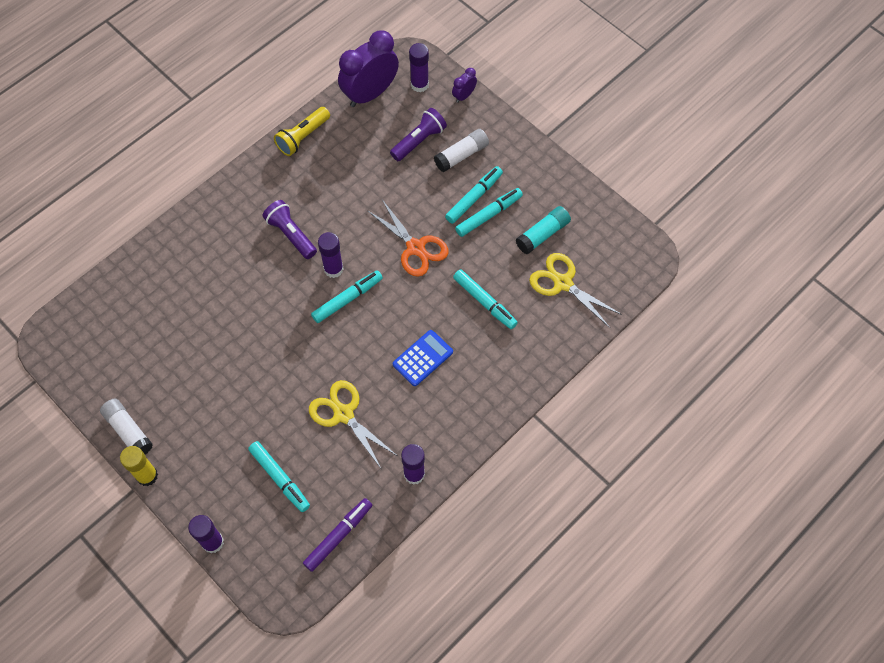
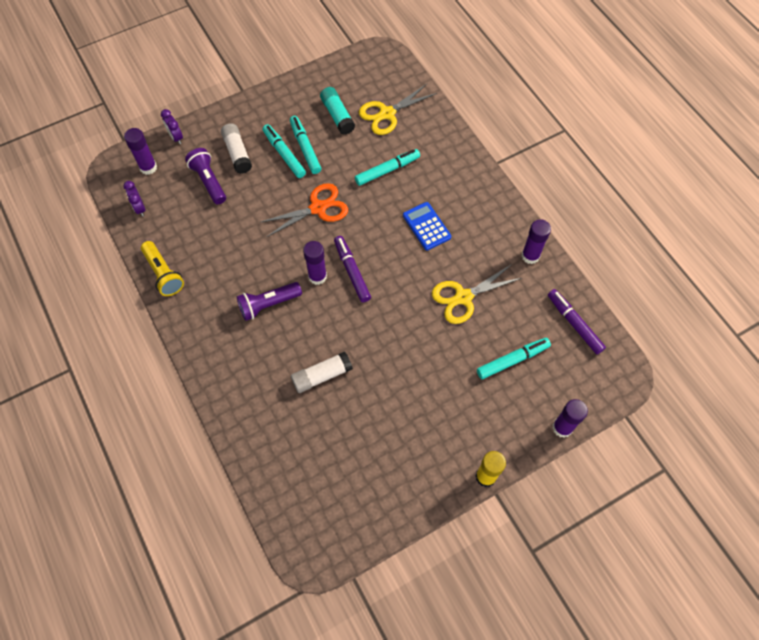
camera: 75 degrees left, 0 degrees up
(128, 430) = (435, 487): white glue stick -> white glue stick (321, 376)
(347, 299) = (352, 272): turquoise marker -> purple marker
(370, 94) = (140, 208): purple clock -> purple clock, size x0.45

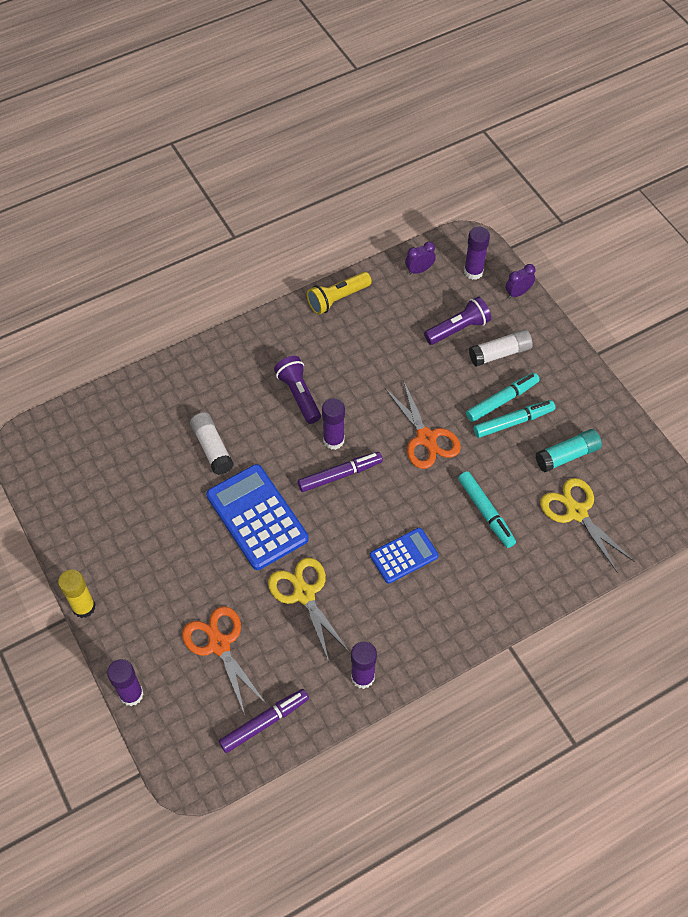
camera: 90 degrees right, 5 degrees down
(393, 335) = (257, 517): none -> blue calculator
(512, 360) = (219, 644): turquoise marker -> orange scissors

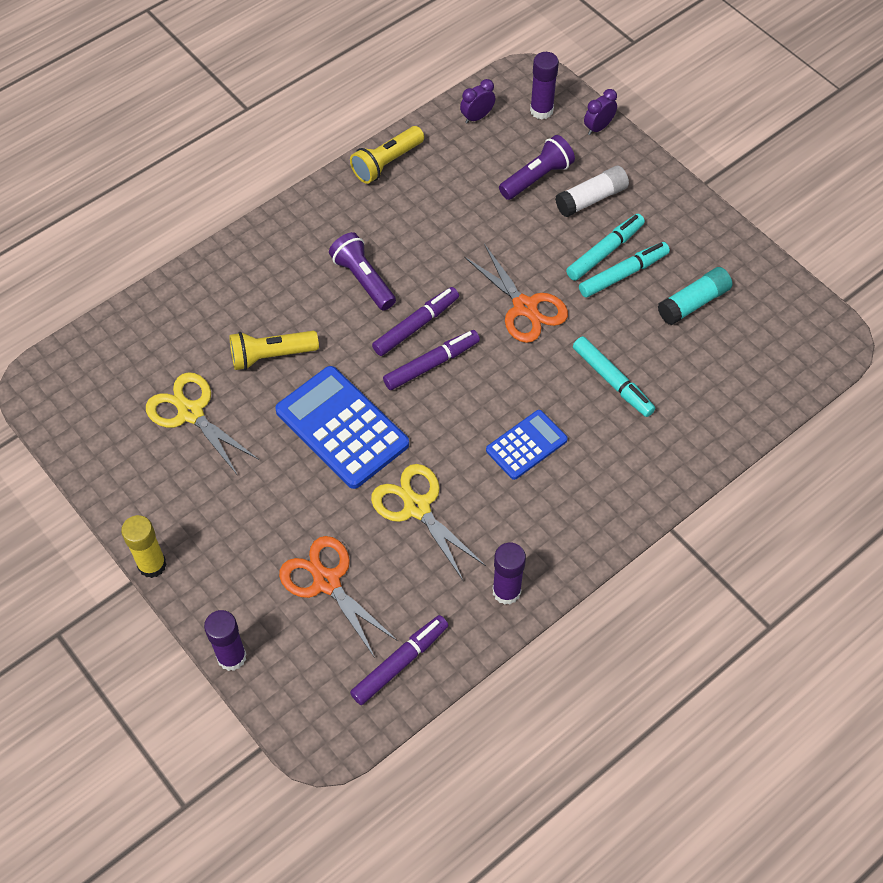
camera: 10 degrees left, 0 degrees up
(212, 448) = (271, 356): white glue stick -> yellow flashlight
(333, 440) = (415, 326): purple glue stick -> purple marker
(576, 512) = (717, 365): yellow scissors -> yellow scissors (190, 413)

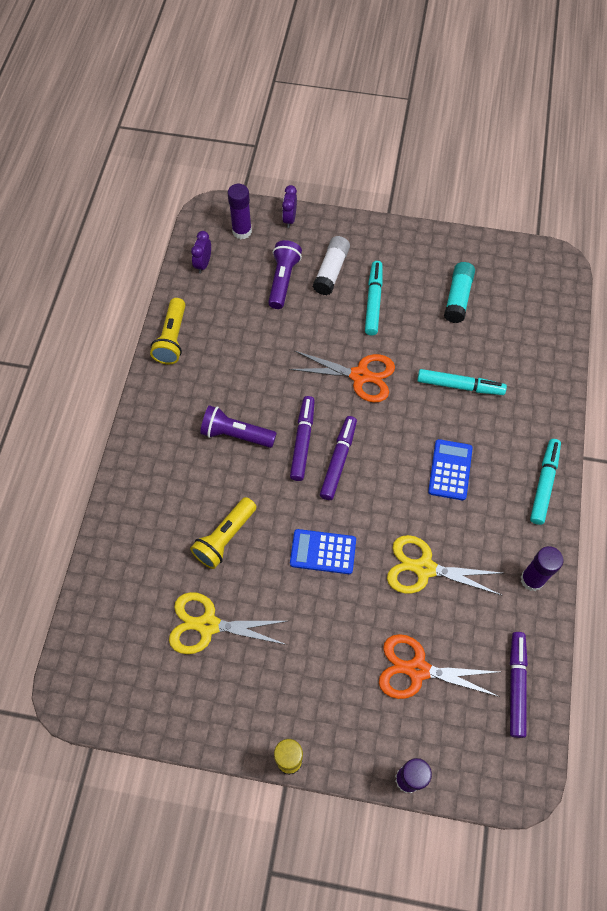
camera: 40 degrees left, 5 degrees up
(342, 428) = (323, 552): blue calculator -> blue calculator, size x0.58
(623, 274) = (398, 309): turquoise marker -> turquoise marker (544, 484)

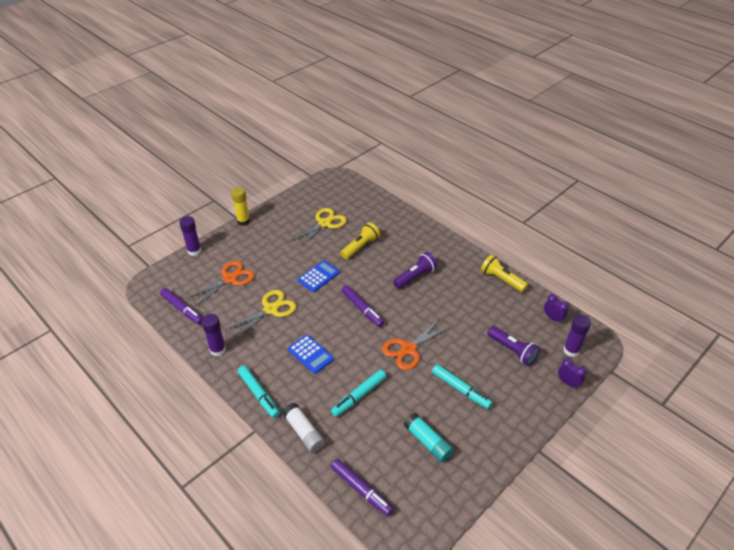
camera: 125 degrees right, 20 degrees down
(225, 538) = (360, 247): yellow flashlight -> yellow flashlight turned 60 degrees clockwise
(302, 441) = (387, 300): purple marker -> purple marker (361, 489)
(331, 271) = (503, 380): white glue stick -> white glue stick (304, 432)

